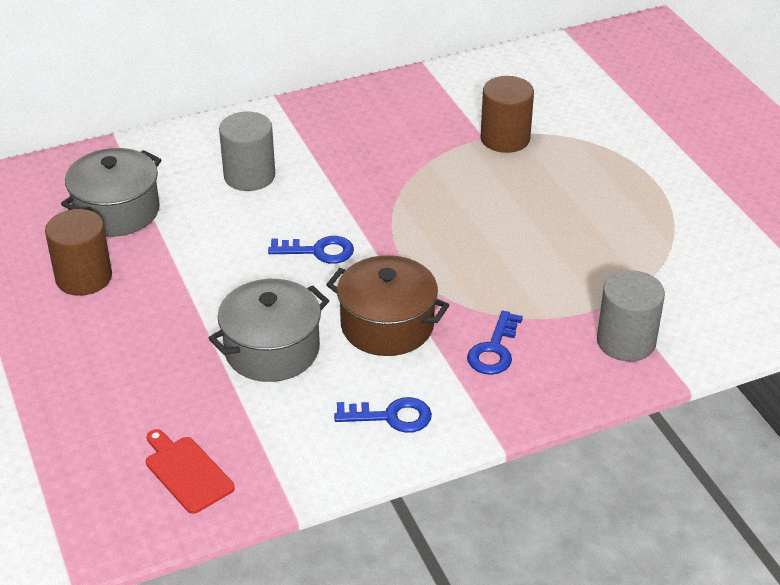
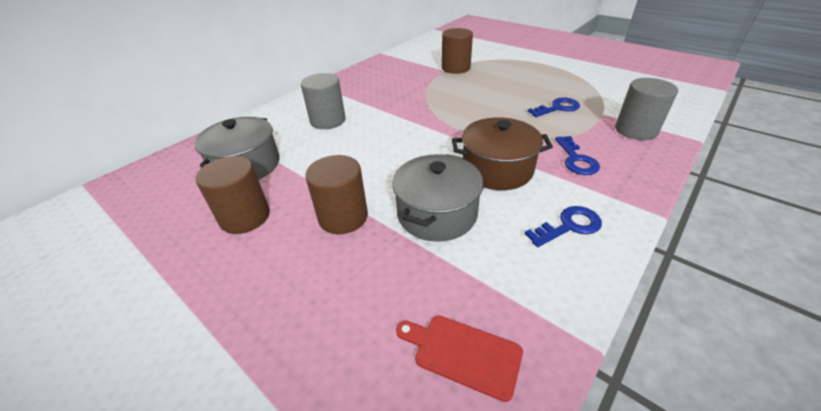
camera: 25 degrees left, 0 degrees up
(177, 316) = (343, 217): none -> brown cylinder
(319, 251) = (409, 144): blue key -> blue key (557, 108)

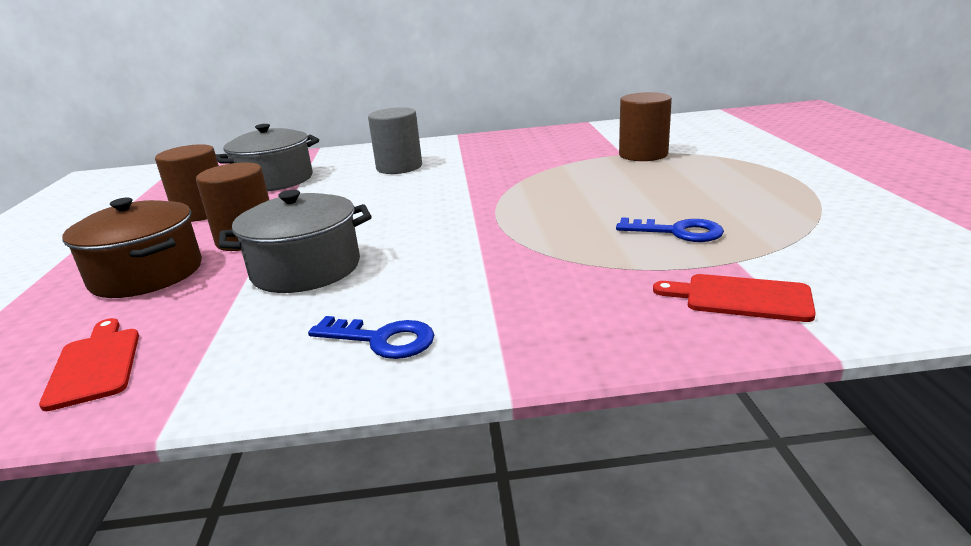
camera: 45 degrees right, 15 degrees down
(497, 169) = (443, 260): brown pot -> brown pot (147, 274)
(576, 160) = (555, 290): blue key -> none
(636, 130) = (741, 298): grey cylinder -> red cutting board

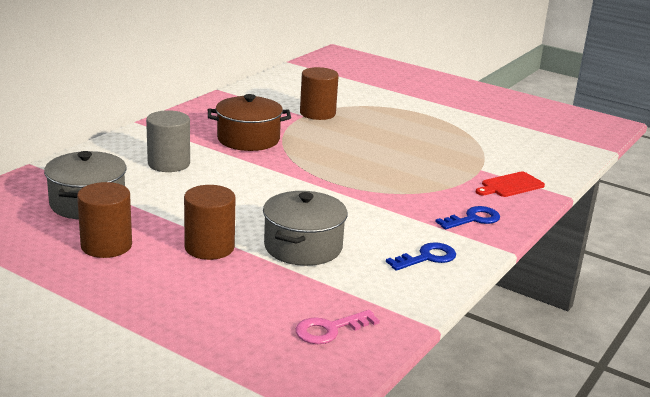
camera: 55 degrees left, 0 degrees up
(96, 364) = (329, 330): red cutting board -> pink key
(147, 274) = (208, 291): brown pot -> brown pot (248, 139)
(678, 232) = (433, 162): blue key -> blue key (473, 219)

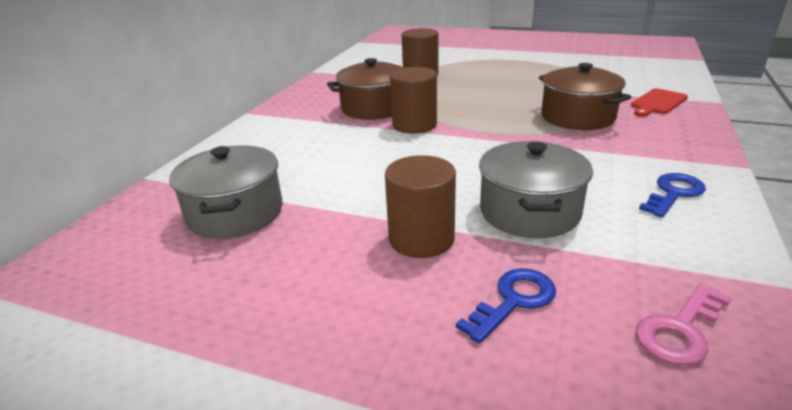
camera: 10 degrees left, 5 degrees up
(106, 245) = (287, 268): brown cylinder -> brown cylinder (414, 125)
(169, 164) = (307, 147): grey cylinder -> none
(421, 184) = (577, 117): none -> brown pot
(473, 219) = (666, 141): blue key -> blue key (513, 300)

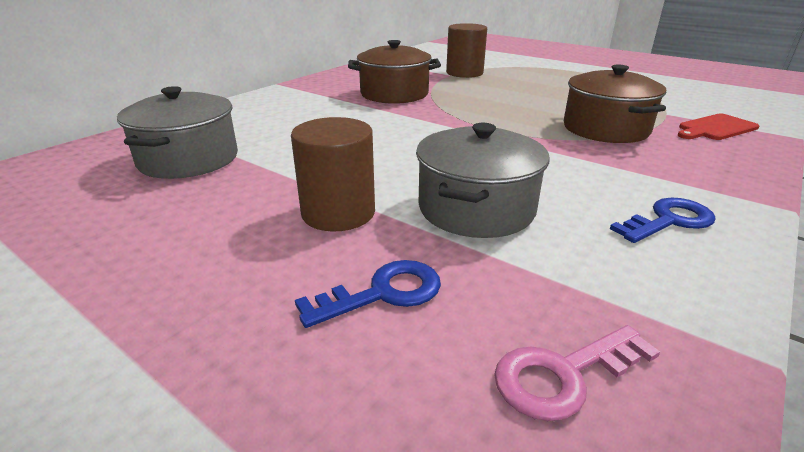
camera: 15 degrees right, 0 degrees up
(414, 125) = (421, 113): brown cylinder -> none

